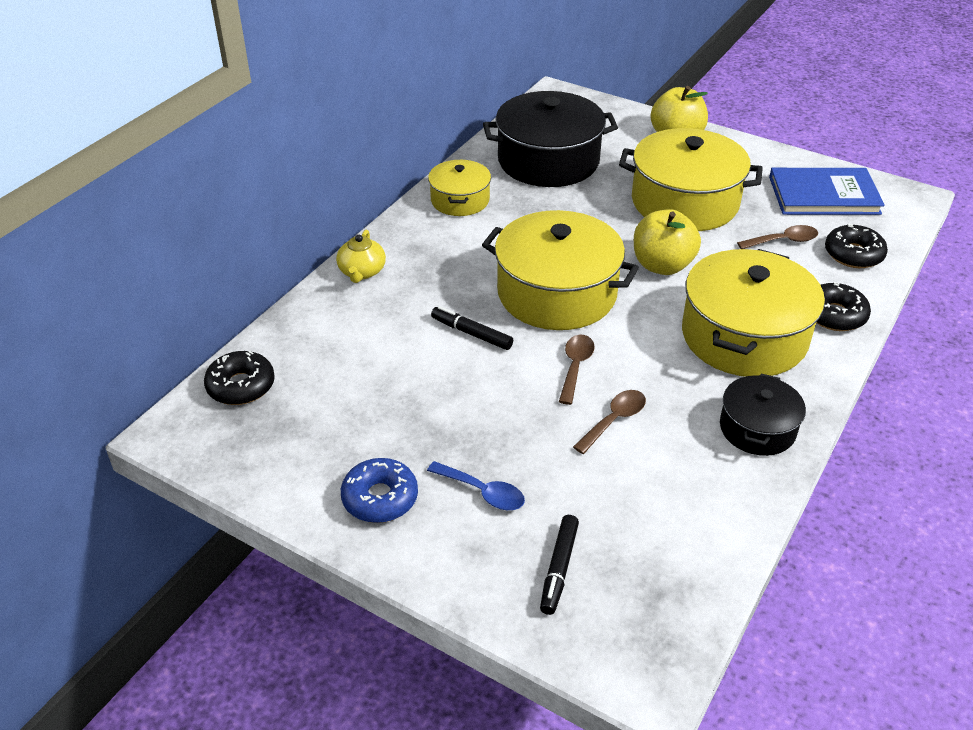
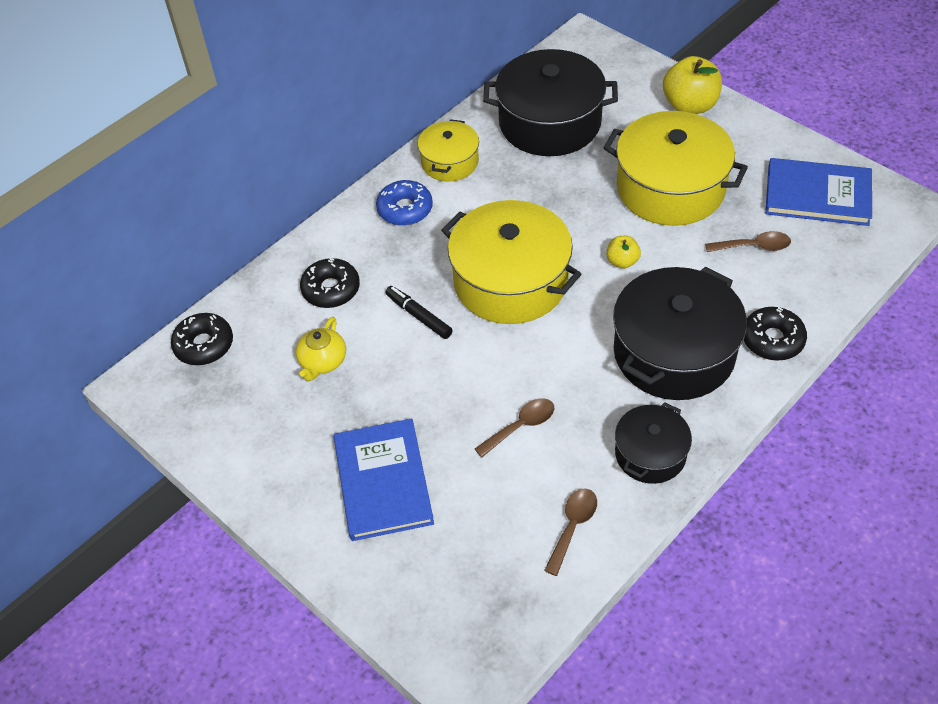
camera: 15 degrees right, 10 degrees up
(362, 272) = (337, 235): yellow teapot -> yellow teapot (322, 361)
(380, 498) = (295, 474): blue donut -> blue donut (405, 209)
(482, 492) = (383, 481): blue spoon -> blue book
(559, 568) = (427, 565): black marker -> none
(575, 367) = (503, 365): brown spoon -> brown spoon (572, 527)
(662, 265) = (622, 261): yellow apple -> yellow apple, size x0.52
(744, 336) = (674, 352): yellow pot -> black pot
(853, 254) = (820, 271): black donut -> black donut (331, 289)

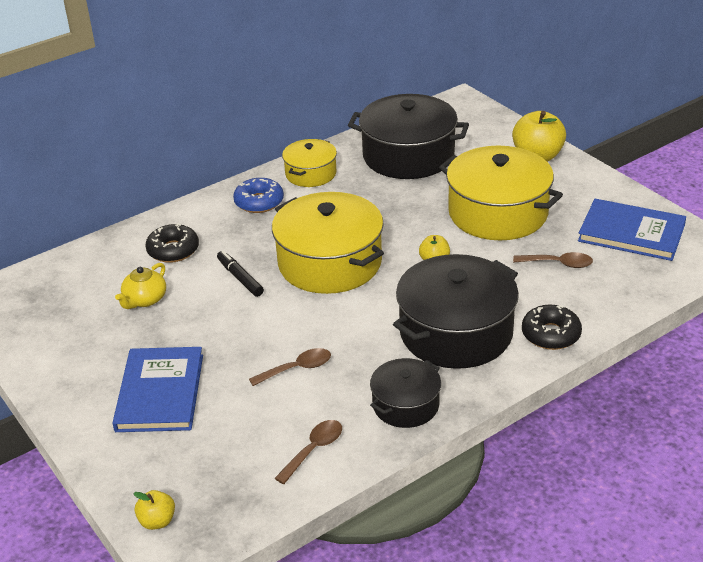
camera: 10 degrees right, 15 degrees down
(204, 345) = (51, 276): black donut -> none
(437, 645) = (157, 521): none -> yellow apple

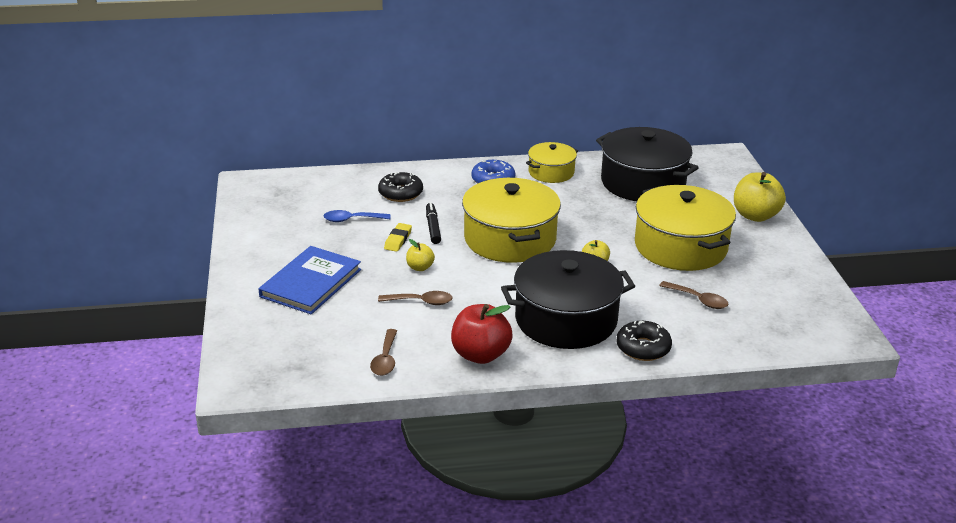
camera: 25 degrees right, 5 degrees down
(145, 300) = (352, 219): yellow teapot -> blue spoon
(157, 521) = (239, 362): yellow apple -> yellow apple (420, 267)
(214, 306) = (398, 240): none -> yellow eraser
(313, 450) = (385, 359): brown spoon -> brown spoon turned 120 degrees clockwise
(405, 405) = (480, 355): black pot -> red apple
(631, 233) = (786, 298): blue book -> none

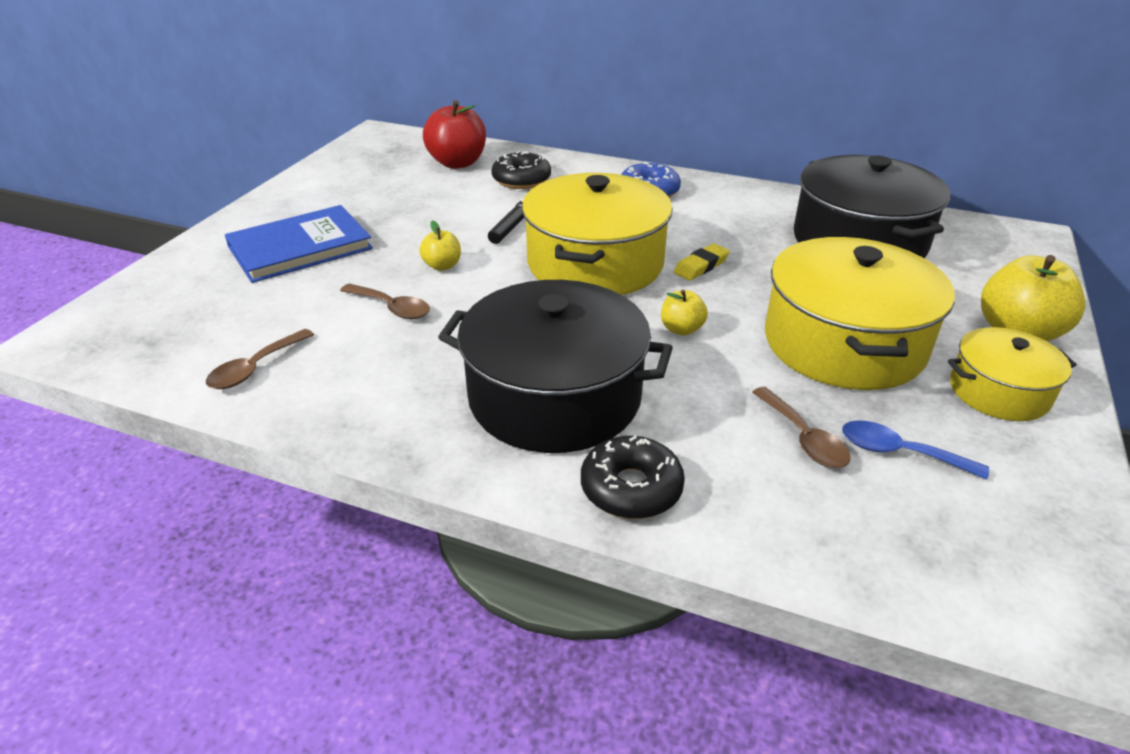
camera: 30 degrees right, 5 degrees up
(352, 219) = (433, 193): blue spoon -> blue spoon (900, 452)
(398, 240) = (456, 228): yellow eraser -> yellow eraser (701, 266)
(480, 355) = (377, 406): red apple -> red apple (457, 163)
(551, 172) = (735, 199): yellow pot -> yellow pot (999, 392)

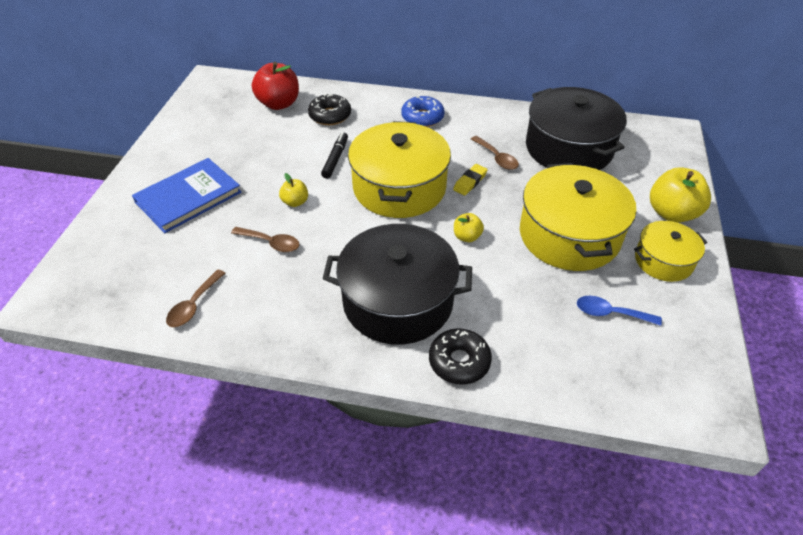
camera: 10 degrees left, 10 degrees up
(803, 437) = (554, 310): brown spoon -> brown spoon (496, 158)

